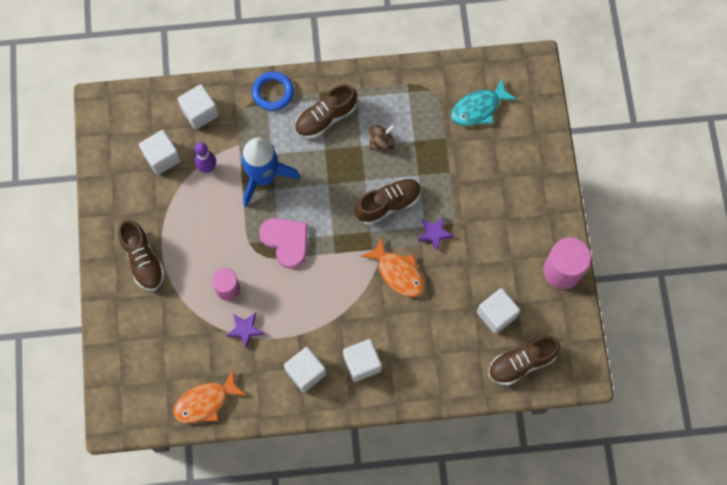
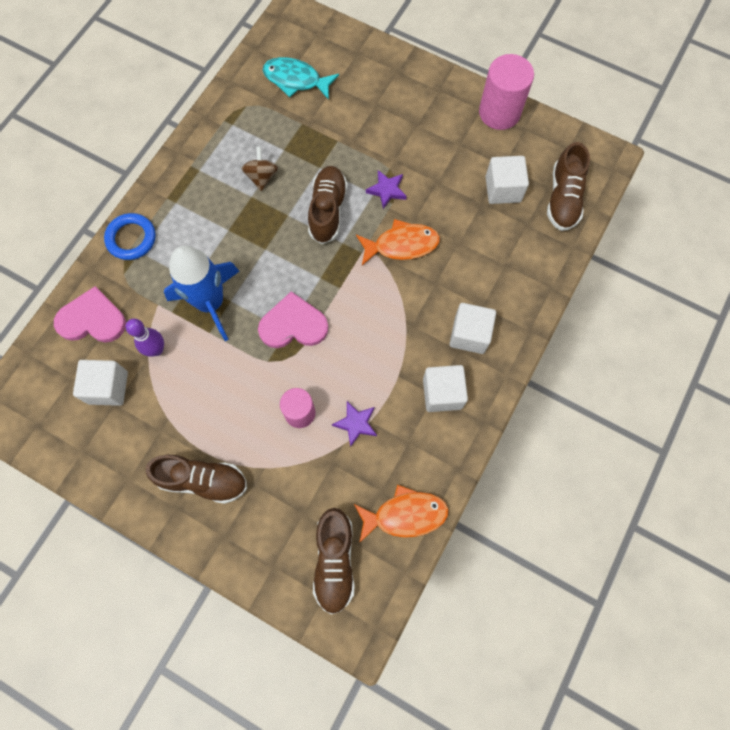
camera: 55 degrees left, 0 degrees up
(200, 112) = (92, 319): white cube -> pink heart
(205, 402) = (405, 515): orange fish -> orange fish turned 105 degrees counterclockwise
(325, 118) = (198, 209): brown shoe -> brown shoe (334, 561)
(478, 108) = (296, 80): turquoise fish -> turquoise fish turned 105 degrees clockwise

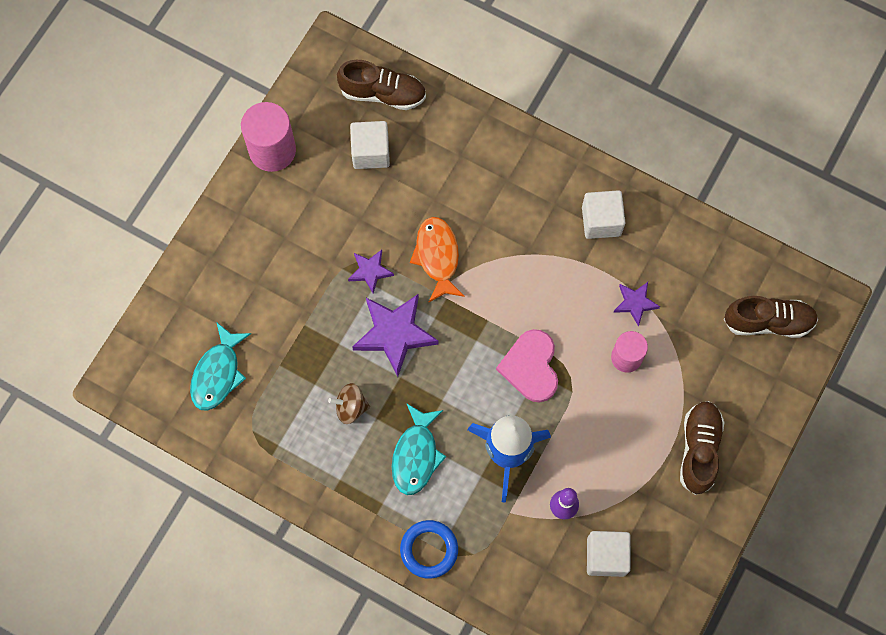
camera: 90 degrees left, 0 degrees up
(92, 319) = (528, 583): pink heart -> none
(216, 228) = (416, 455): none -> turquoise fish
(327, 210) = (394, 334): brown shoe -> purple star
(405, 515) = (721, 258): orange fish -> none
(469, 334) = (538, 193): white cube -> none

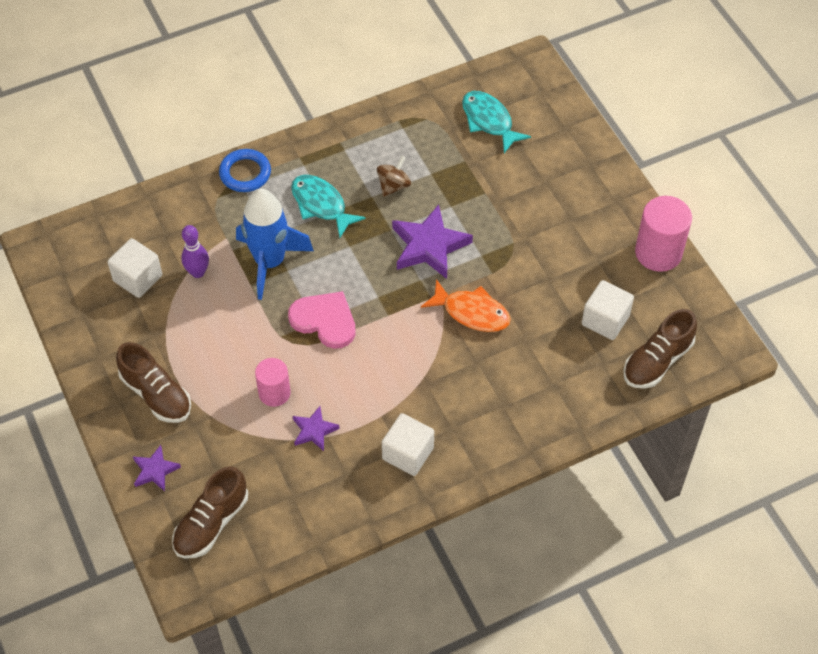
camera: 125 degrees right, 15 degrees down
(370, 271) = (496, 259): purple star -> purple star (155, 470)

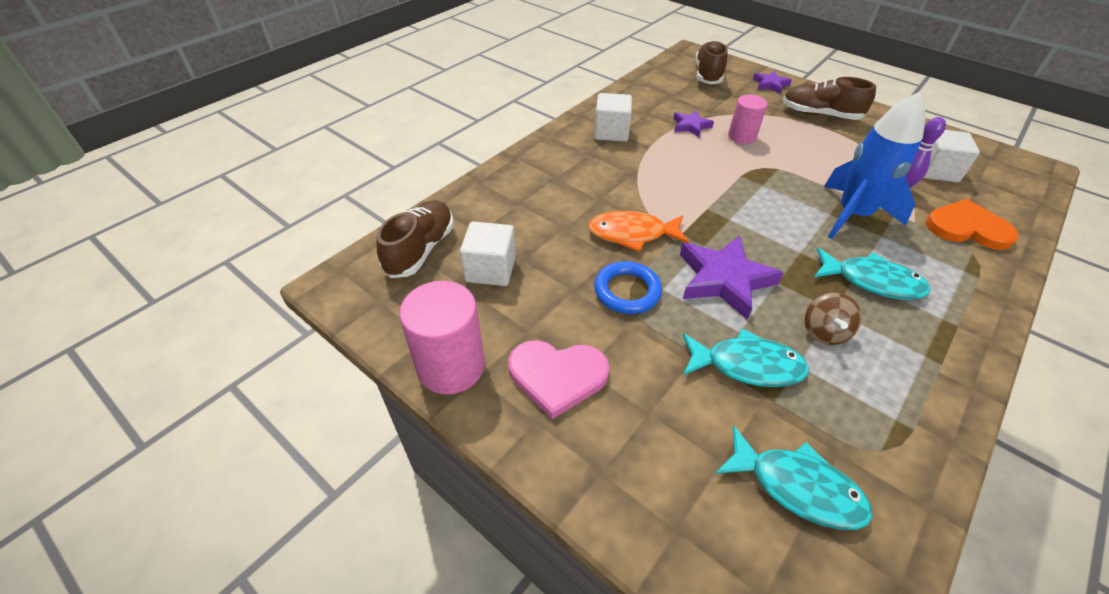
camera: 155 degrees right, 10 degrees down
(192, 217) = (967, 228): none -> orange heart
(245, 173) = (983, 286): blue ring -> blue ring (627, 291)
(324, 320) = (756, 188): pink heart -> pink heart (557, 376)
(464, 185) = (747, 365): none -> turquoise fish

